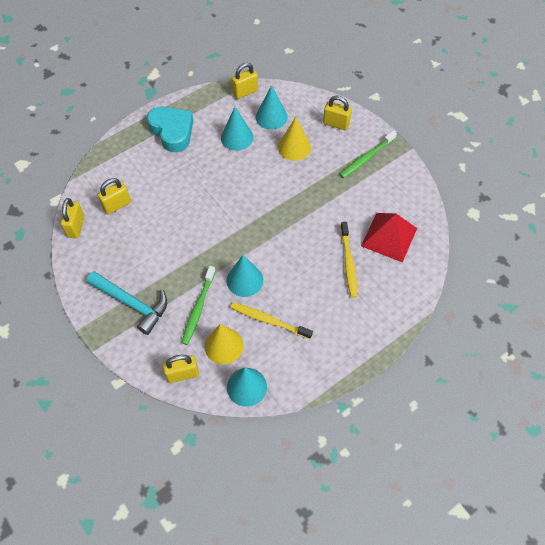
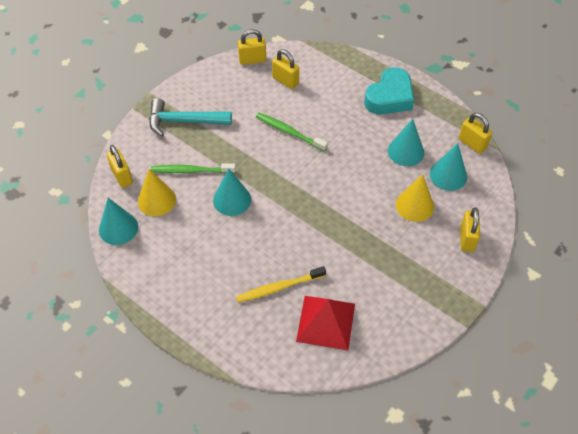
camera: 75 degrees right, 5 degrees down
(132, 304) = (184, 121): turquoise hammer -> turquoise hammer turned 75 degrees clockwise
(268, 320) = (192, 230): yellow toothbrush -> none
(366, 158) = (429, 279): green toothbrush -> green toothbrush (289, 132)

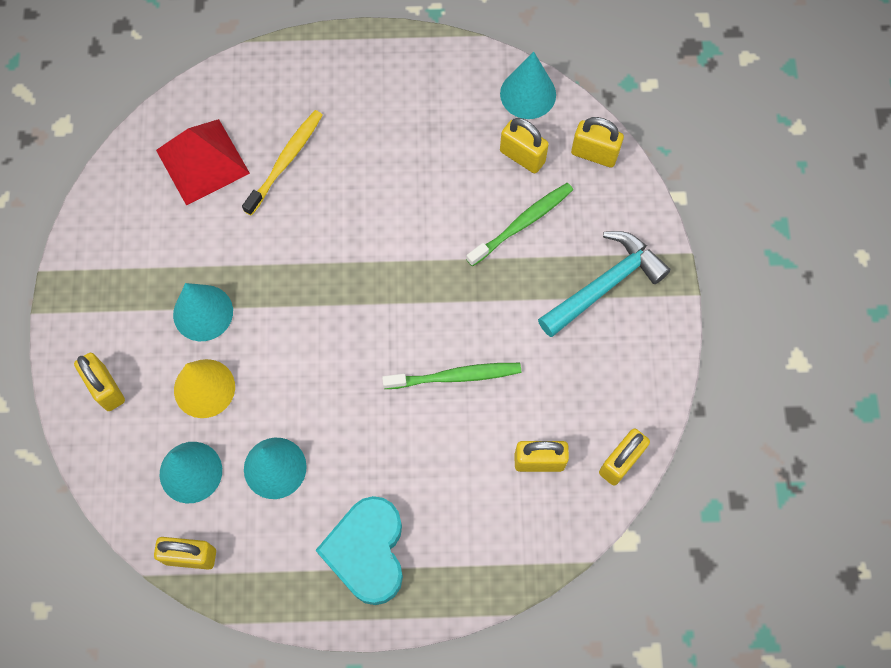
camera: 140 degrees right, 15 degrees up
(156, 200) = (522, 157): yellow cone -> yellow padlock
(232, 200) = (436, 223): turquoise cone -> turquoise cone (203, 312)

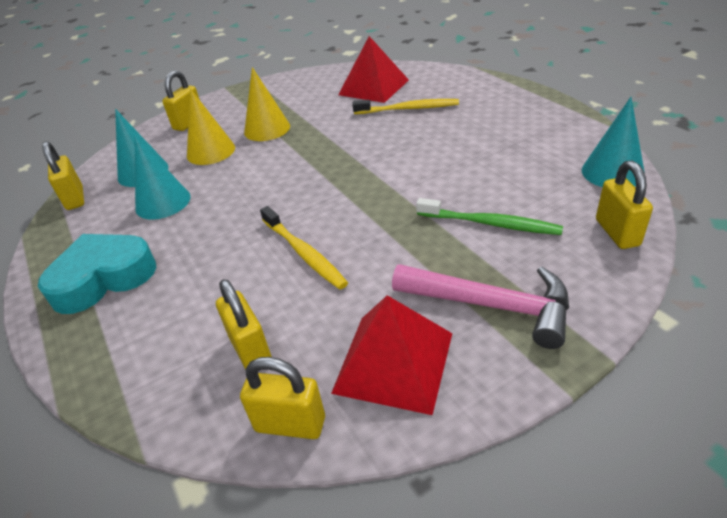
camera: 65 degrees right, 30 degrees down
(203, 312) = (267, 129): turquoise cone -> yellow cone
(456, 376) = (304, 253): green toothbrush -> yellow toothbrush
(522, 157) = (552, 195): yellow padlock -> none
(605, 285) = (491, 306): turquoise hammer -> pink hammer
(612, 375) = (393, 362): none -> red pyramid

